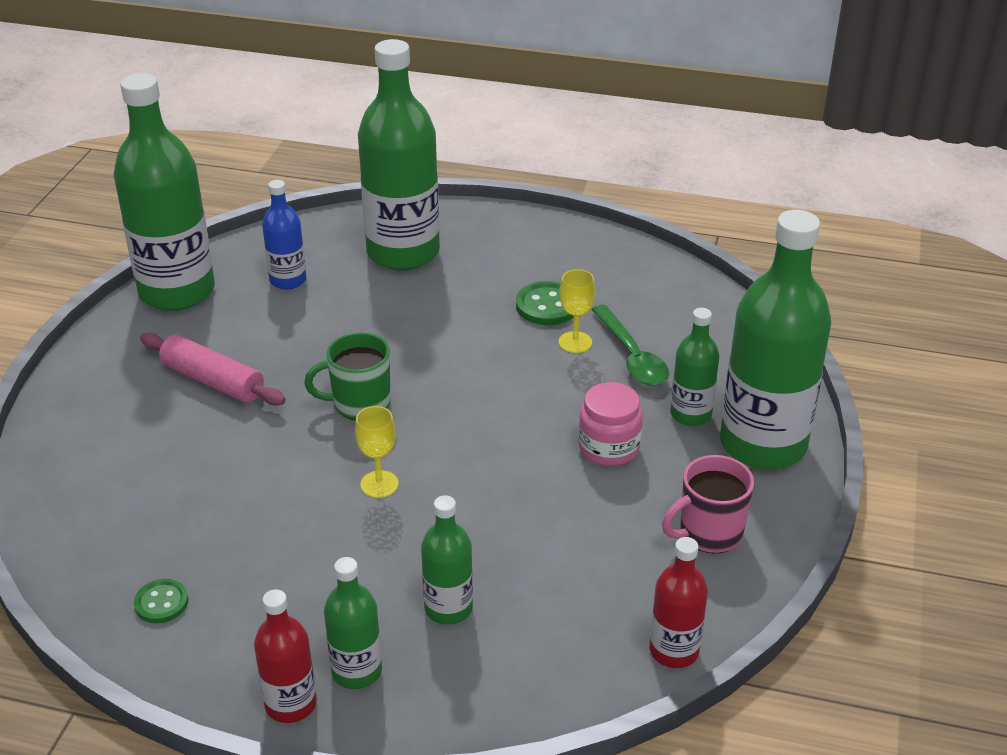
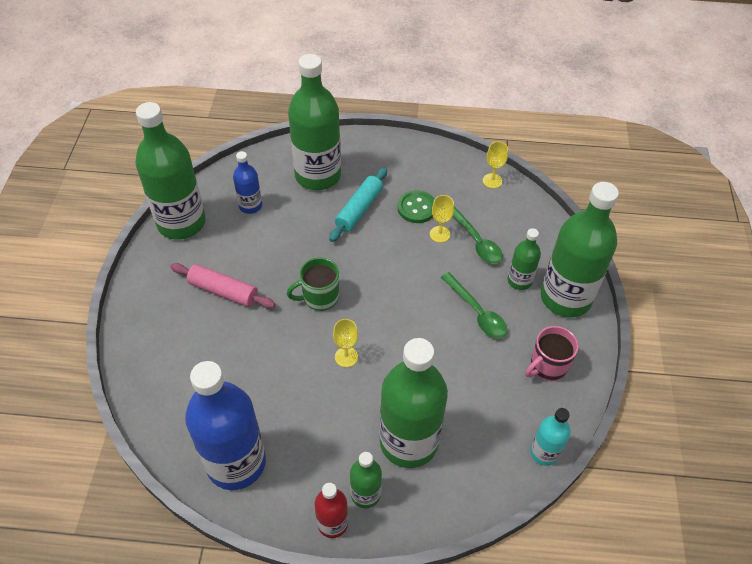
camera: 10 degrees left, 15 degrees up
(161, 603) = (236, 463): green button -> blue bottle
(448, 608) = (408, 442): green bottle -> green bottle, size x2.04
(455, 300) = (359, 209): none -> turquoise rolling pin
(608, 448) = (476, 312): pink jar -> green spoon
(674, 650) = (544, 453): red bottle -> turquoise bottle
(678, 283) = (492, 181): none -> yellow goblet

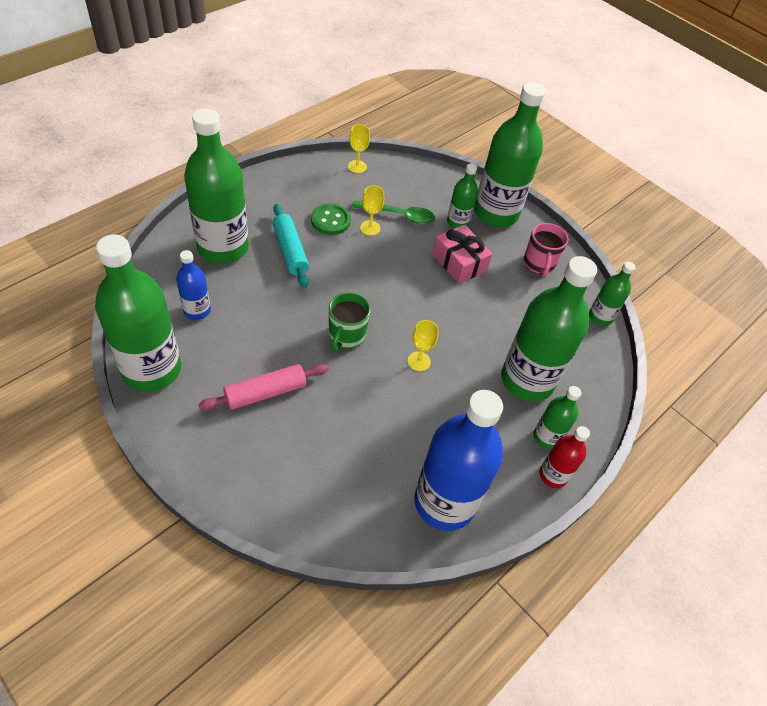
camera: 55 degrees left, 0 degrees up
(476, 312) = (459, 262): green spoon -> pink gift
(544, 453) = (600, 317): turquoise bottle -> green bottle

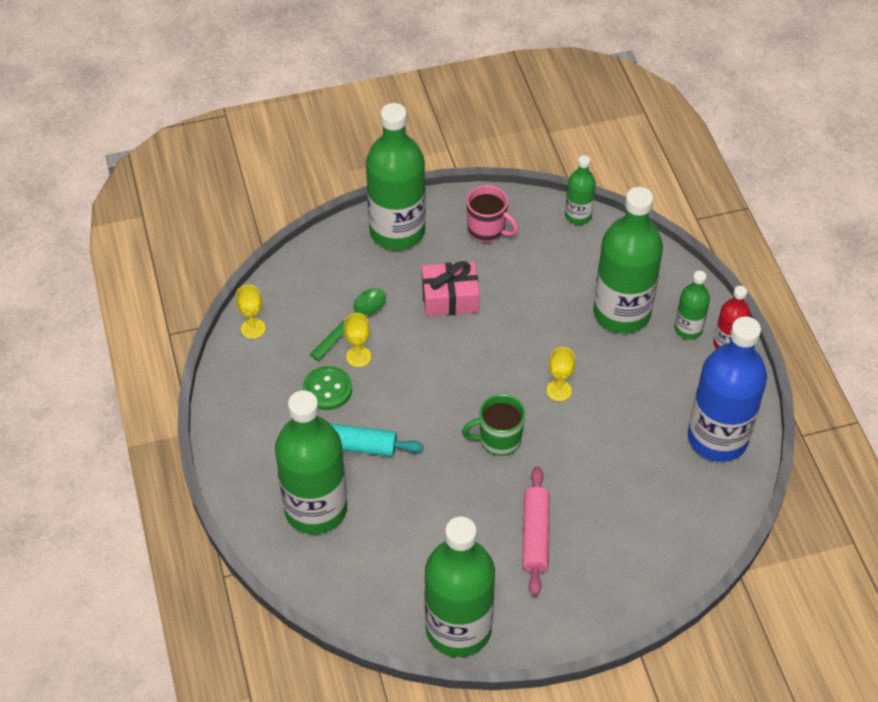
camera: 55 degrees left, 0 degrees up
(197, 310) = (397, 563): blue bottle -> none
(346, 336) = (498, 439): green mug -> green mug turned 120 degrees clockwise
(457, 222) = (392, 272): green bottle -> none

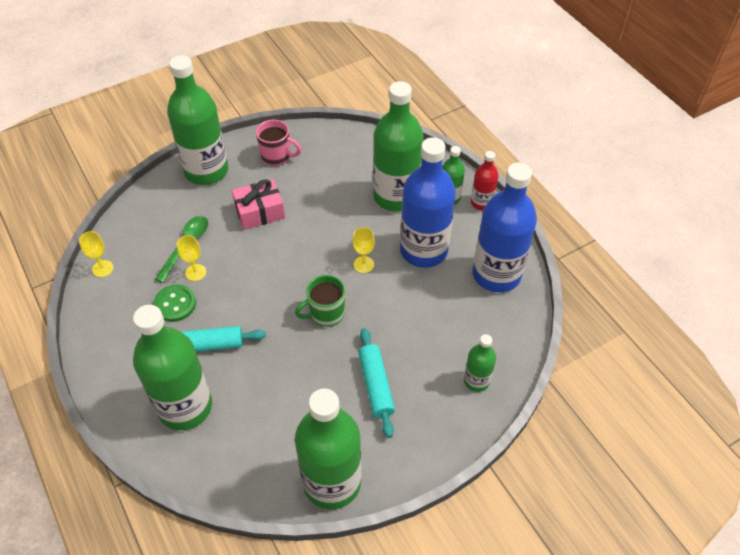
camera: 15 degrees left, 0 degrees up
(535, 536) = (376, 385): pink rolling pin -> turquoise rolling pin
(578, 215) = (343, 133): green bottle -> green bottle (476, 381)
(637, 389) = (423, 250): none -> blue bottle

